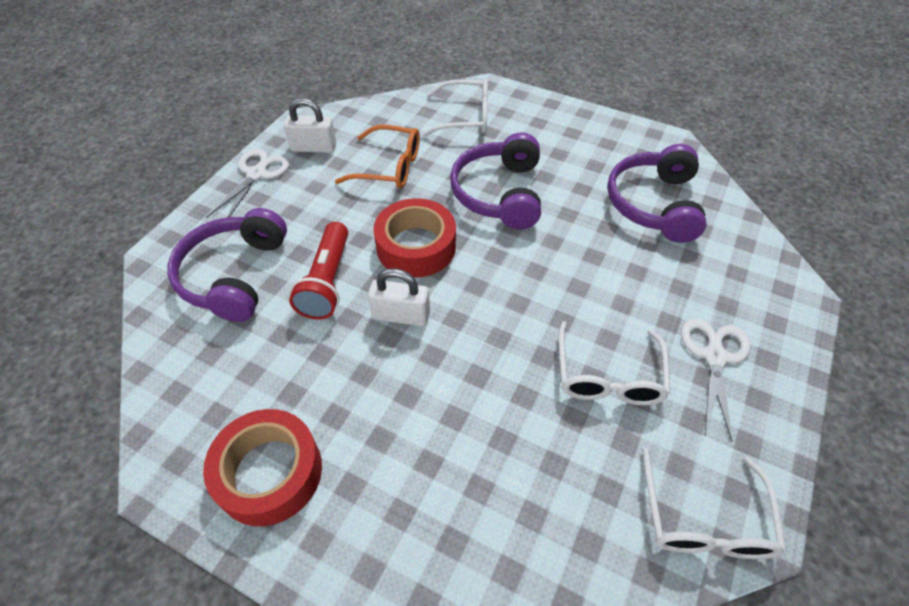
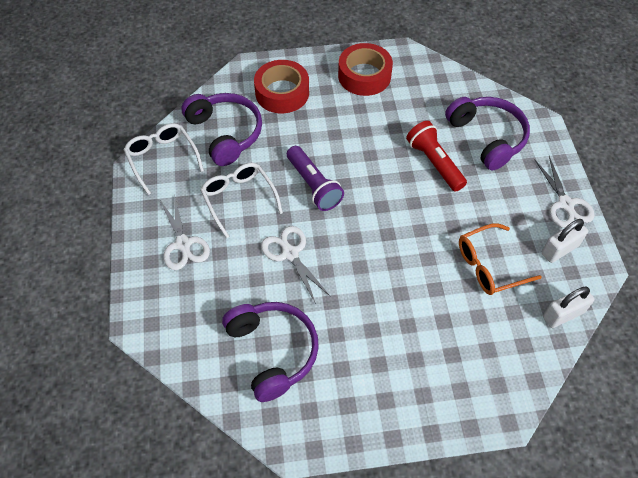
camera: 145 degrees right, 5 degrees up
(401, 315) = (375, 168): white padlock -> white padlock (563, 314)
(416, 246) = (408, 214): red tape -> red tape (282, 93)
(465, 117) = (487, 358): white glasses -> none
(495, 337) = (314, 185): none -> purple flashlight
(499, 193) = (392, 290): purple headphones -> purple headphones (225, 133)
(581, 276) = (290, 254): none -> white scissors

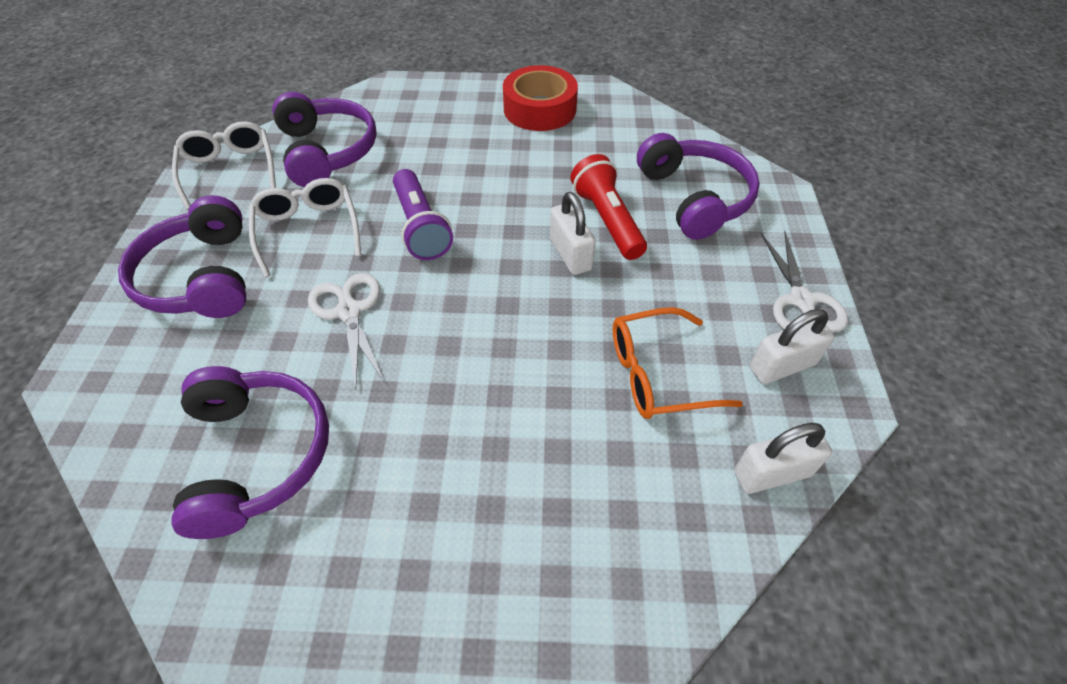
camera: 10 degrees right, 5 degrees down
(183, 244) = (201, 277): white scissors -> purple headphones
(282, 93) = (423, 116): red tape -> none
(417, 192) = (570, 254): none -> white padlock

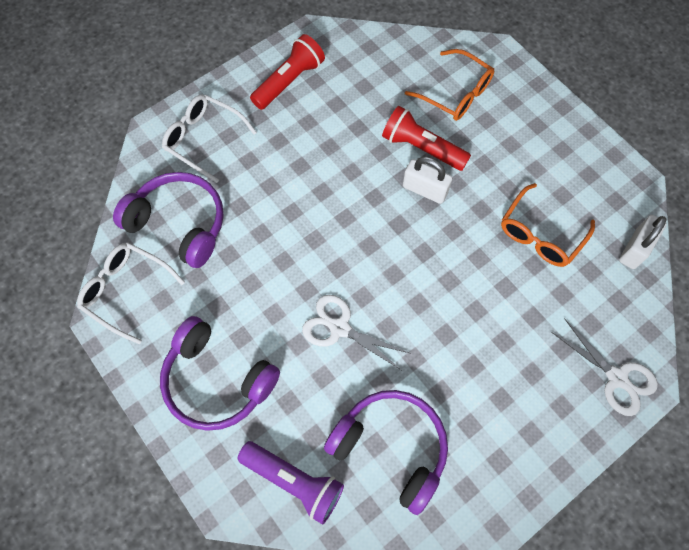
camera: 40 degrees left, 15 degrees up
(308, 230) = (245, 294): white glasses -> white glasses (204, 139)
(421, 227) = (315, 236): purple flashlight -> purple flashlight (294, 481)
(540, 109) = (289, 81): red tape -> red flashlight
(694, 198) = (455, 93): purple headphones -> orange glasses
(782, 366) = (593, 182): white padlock -> none
(801, 300) = (570, 130): white scissors -> white scissors (616, 377)

